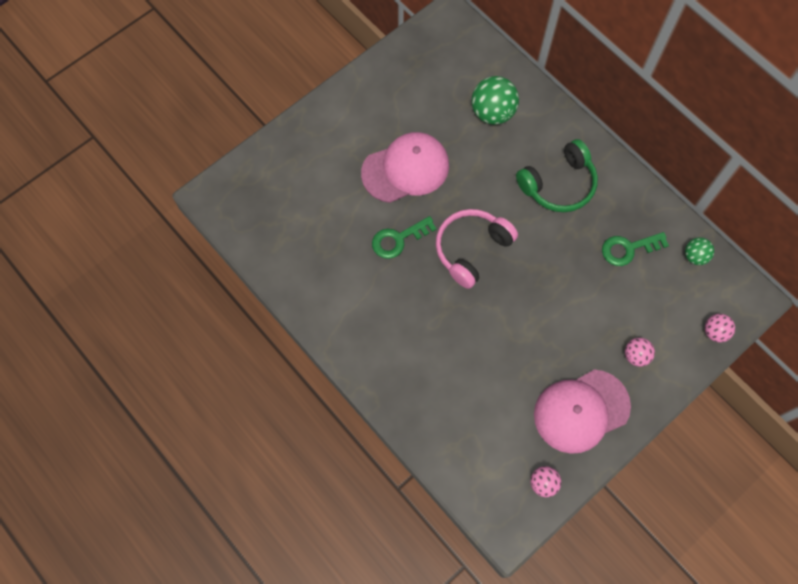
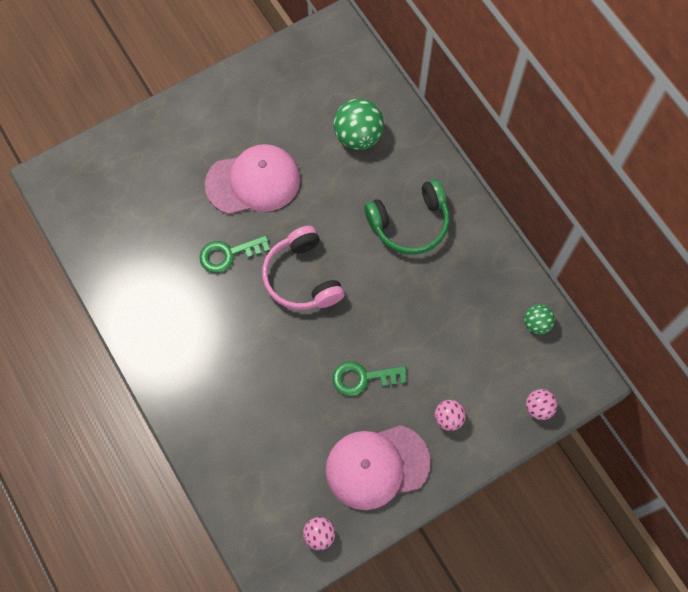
camera: 10 degrees right, 0 degrees up
(471, 249) = (302, 277): pink headphones -> pink headphones turned 75 degrees counterclockwise
(628, 249) = (467, 304): green key -> green key (362, 378)

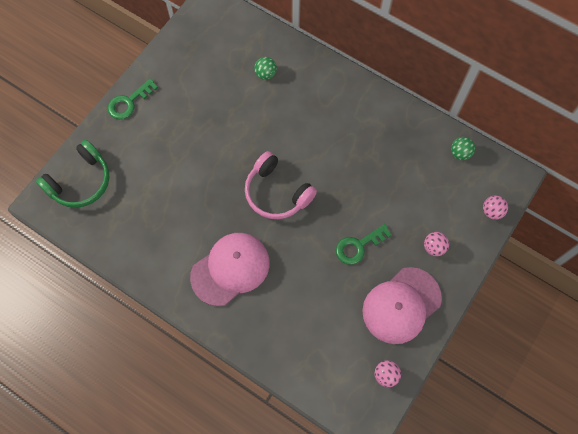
camera: 25 degrees left, 0 degrees up
(228, 254) = (213, 200): green key -> green key (129, 102)
(253, 182) = (205, 138): pink cap -> pink cap (230, 269)
(358, 136) = (265, 74): green ball -> green ball, size x0.56
(409, 223) = (335, 121): green headphones -> green headphones (80, 181)

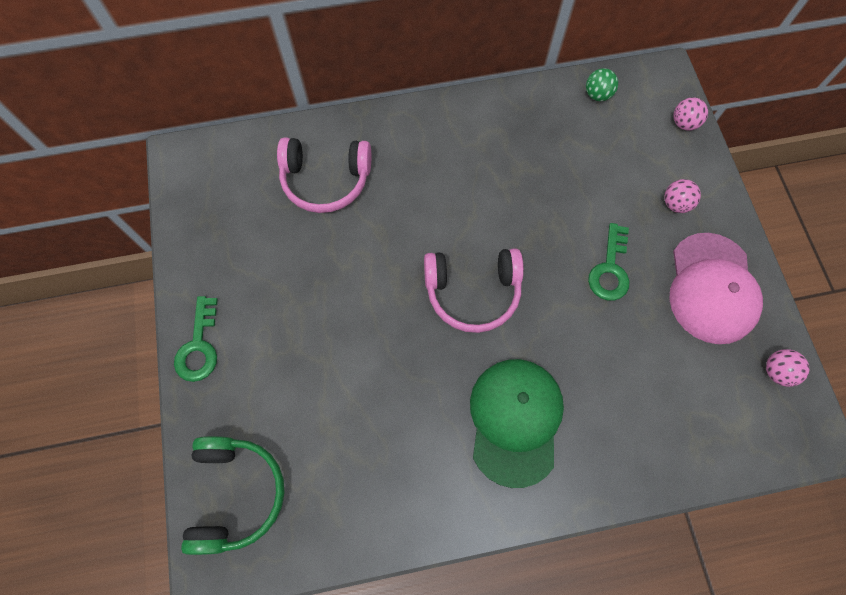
camera: 45 degrees left, 0 degrees up
(230, 269) = (515, 420): pink cap -> green cap
(265, 74) = (326, 180): green ball -> pink headphones

